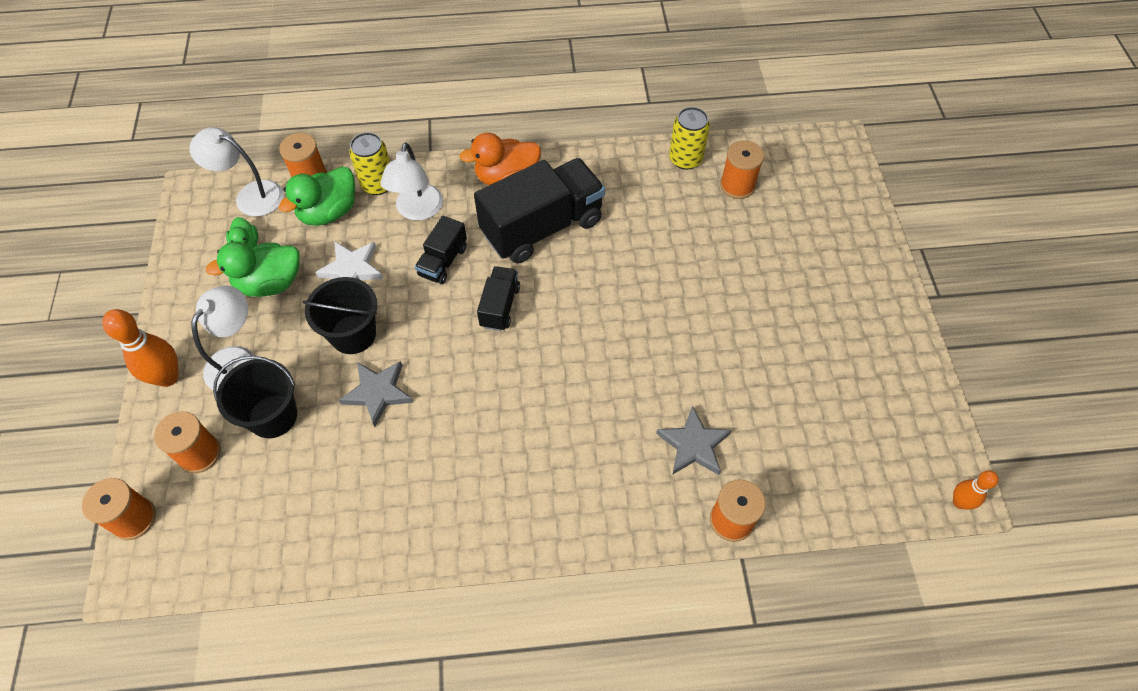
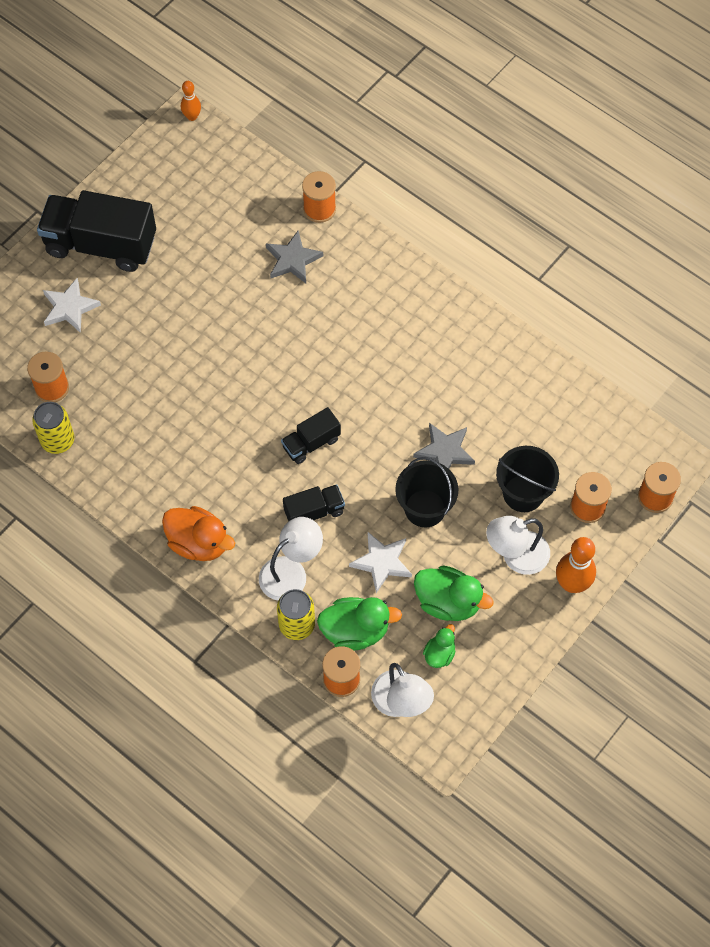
camera: 135 degrees left, 5 degrees up
(542, 227) = (219, 477): black truck -> black truck (101, 245)
(805, 246) = (69, 308): none -> white star

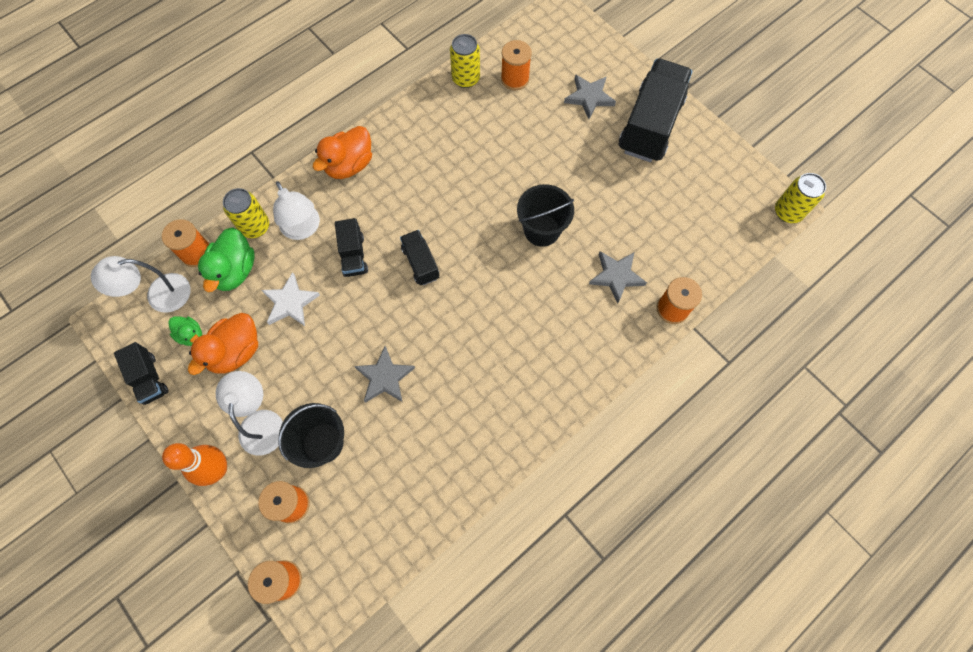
camera: 100 degrees right, 5 degrees up
(69, 308) = (589, 97): white star -> grey star
(192, 116) = (788, 212): orange bowling pin -> yellow can
(425, 508) = (332, 348): black bucket -> black bucket (542, 230)
(448, 602) = (236, 351): green duck -> orange duck
(496, 681) = (149, 378): none -> black truck

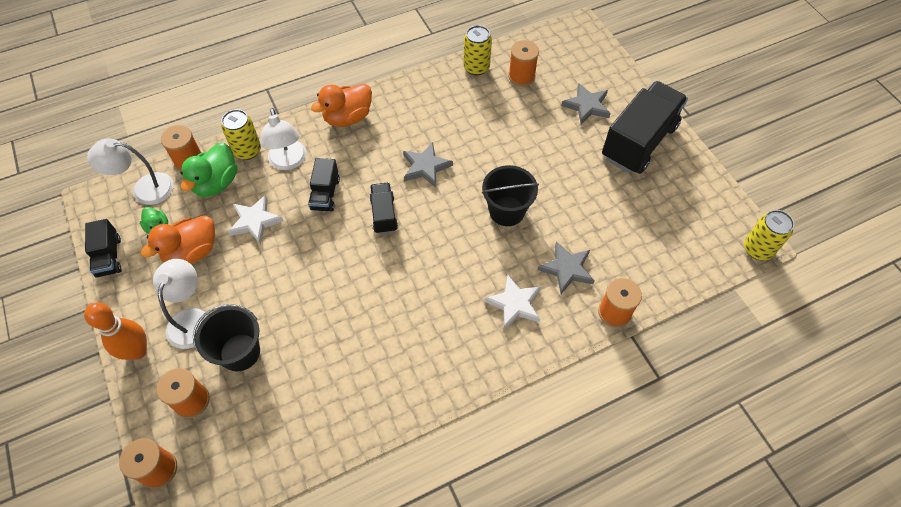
camera: 15 degrees right, 10 degrees down
(385, 377) = (317, 307): grey star -> grey star (425, 167)
(577, 324) = (515, 304): none -> white star

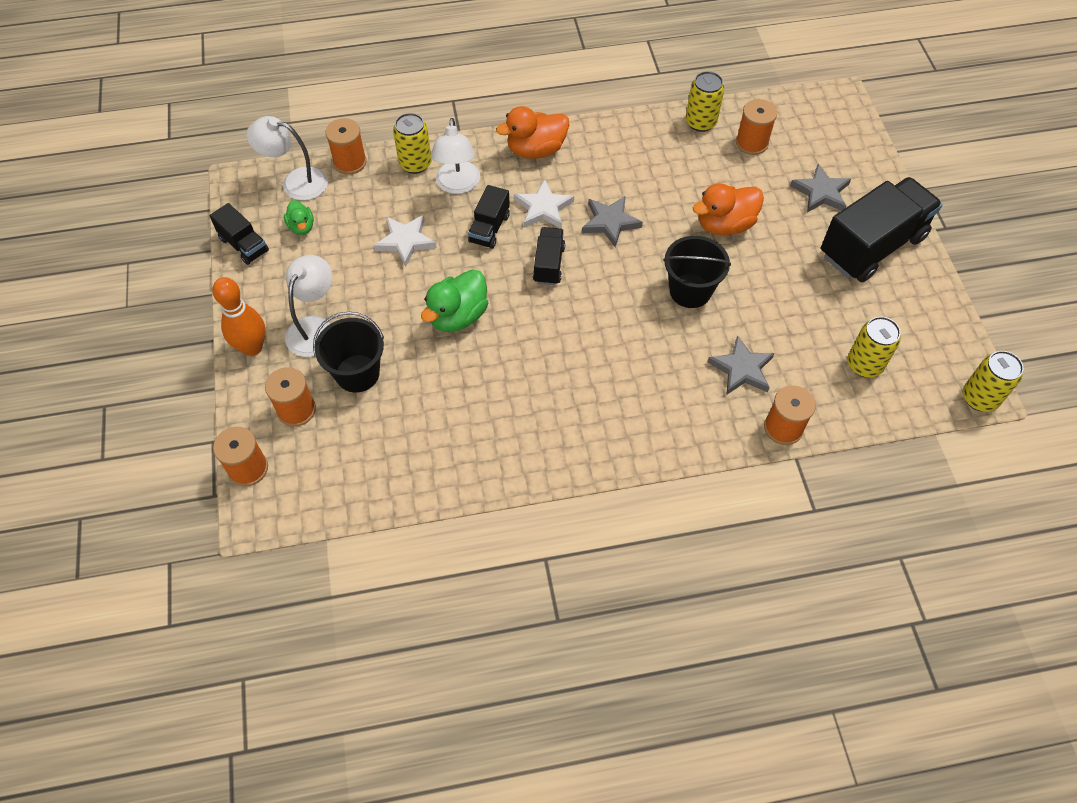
camera: 15 degrees right, 0 degrees up
(109, 256) = (244, 245): black truck -> black truck turned 45 degrees counterclockwise
(192, 252) = (331, 259): orange duck -> orange duck (724, 225)
(216, 183) = (373, 192): green duck -> green duck (458, 316)
(515, 304) = (670, 392): white star -> white star (543, 208)
(662, 242) = (864, 364): none -> yellow can

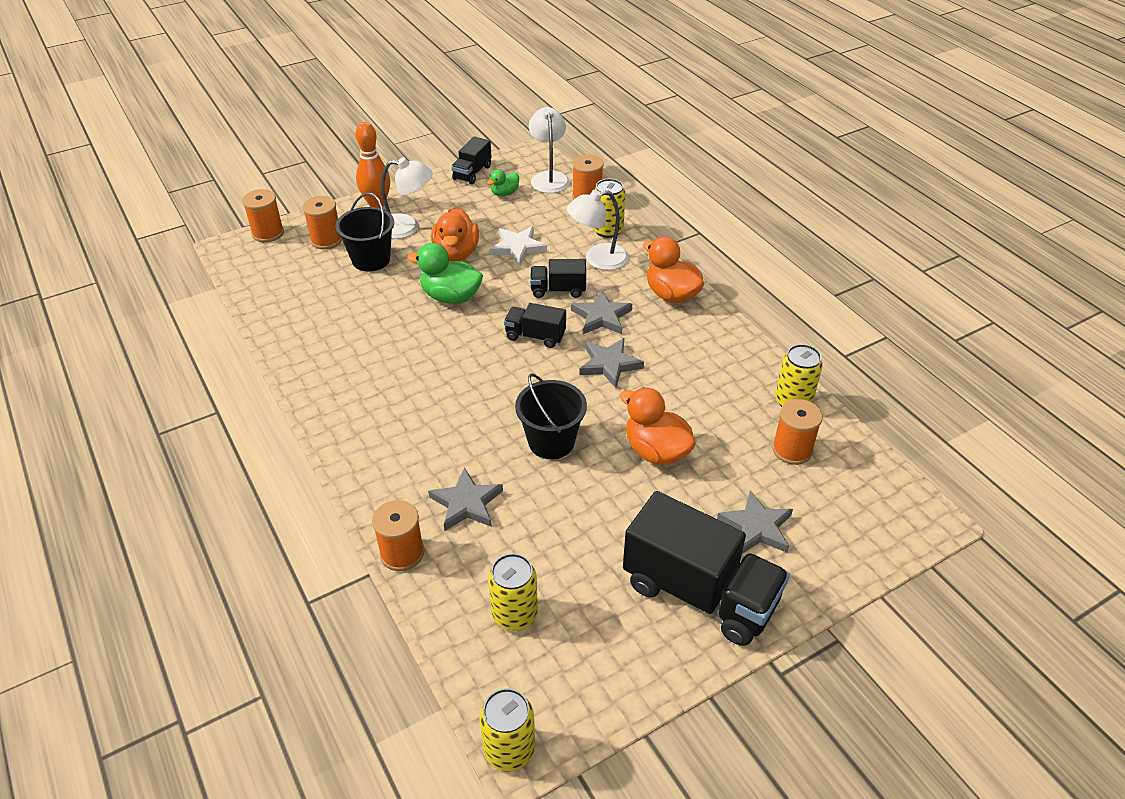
camera: 70 degrees right, 15 degrees down
(387, 295) = (456, 253): none -> orange duck
(543, 208) = (601, 317): white star -> grey star
(549, 264) = (535, 336): black truck -> black truck turned 150 degrees counterclockwise

